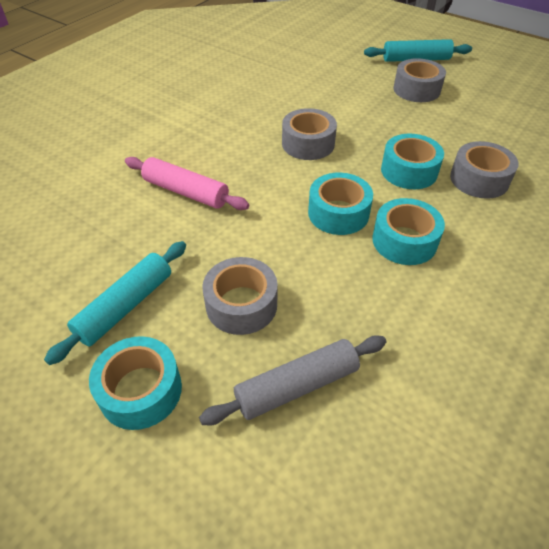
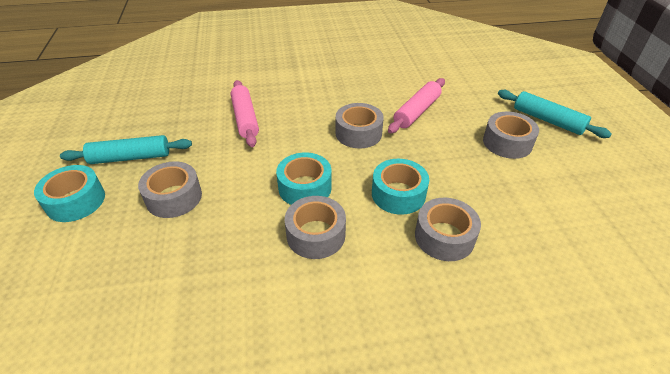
camera: 45 degrees right, 5 degrees down
(297, 386) = (128, 260): grey rolling pin -> none
(323, 100) = (416, 111): none -> pink rolling pin
(404, 241) = (316, 235): turquoise tape -> grey tape

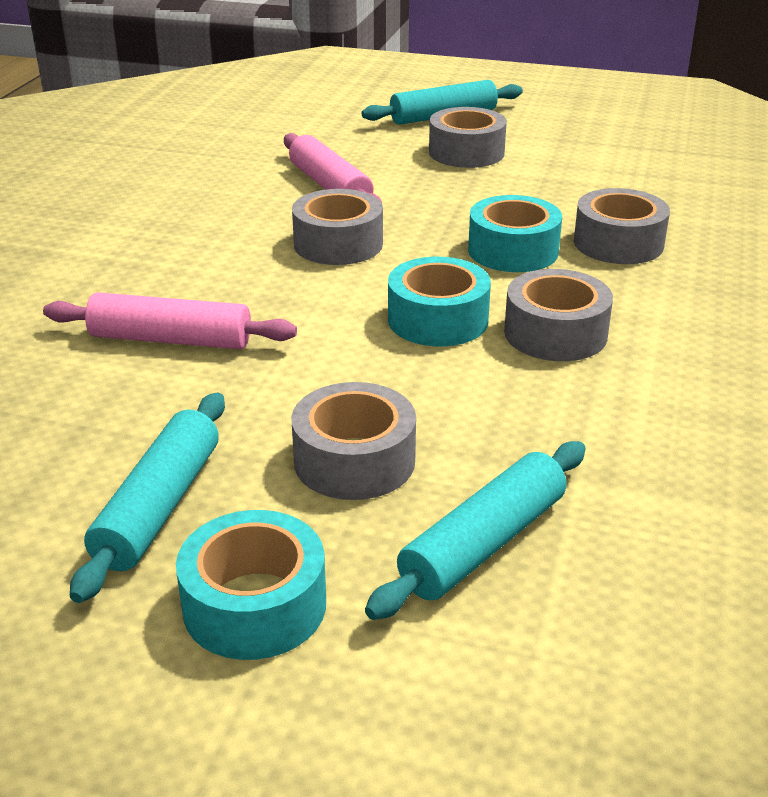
camera: 65 degrees left, 10 degrees down
(122, 255) = (483, 543): none -> turquoise rolling pin

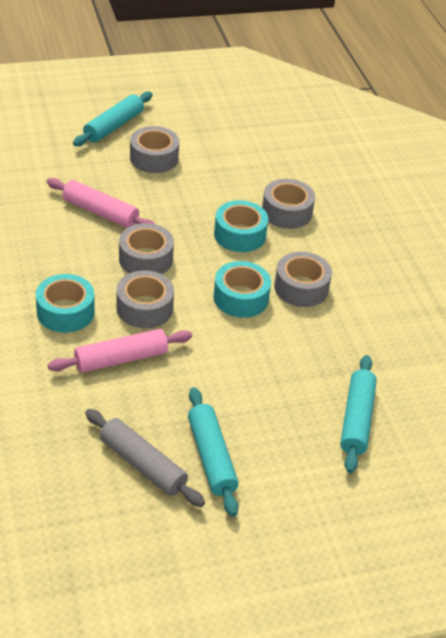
camera: 35 degrees left, 10 degrees up
(41, 478) = (143, 464): none -> grey rolling pin
(255, 605) = (294, 486): turquoise tape -> turquoise tape (65, 312)
(354, 460) = (272, 398): grey tape -> grey tape (144, 308)

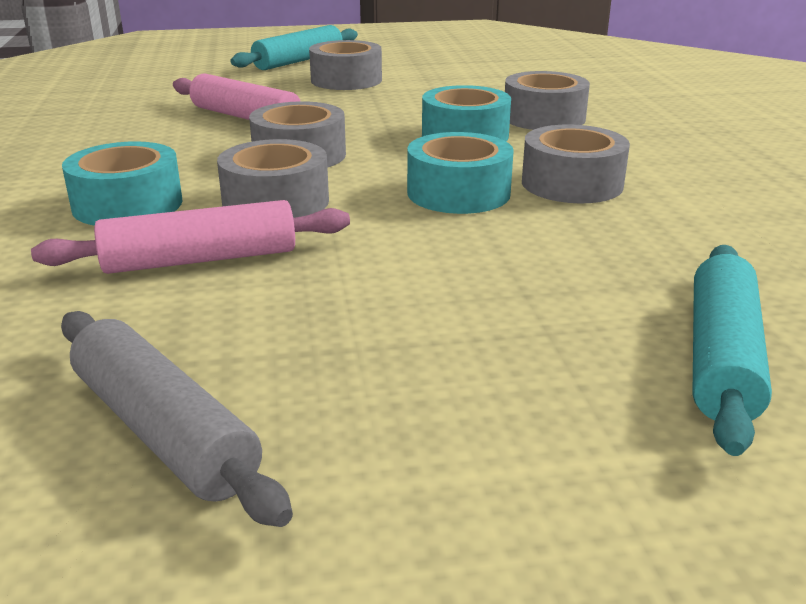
camera: 10 degrees right, 15 degrees down
(211, 457) = (349, 420): turquoise rolling pin -> none

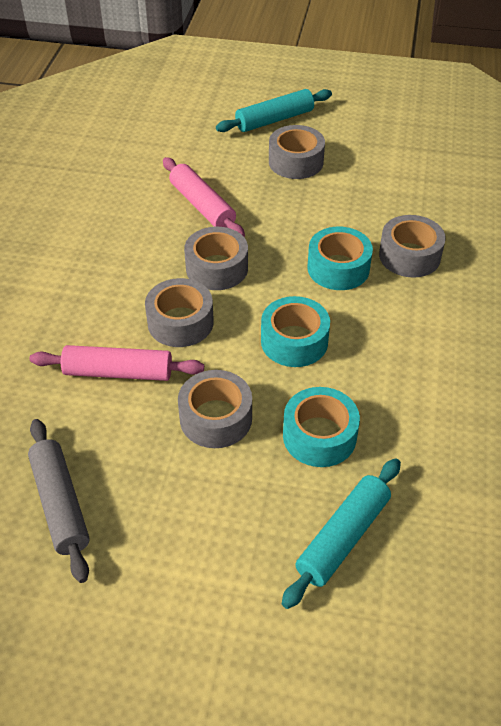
camera: 20 degrees right, 20 degrees up
(128, 204) = (96, 303): turquoise tape -> turquoise tape (319, 436)
(572, 183) = (373, 349): grey tape -> grey tape (216, 418)

